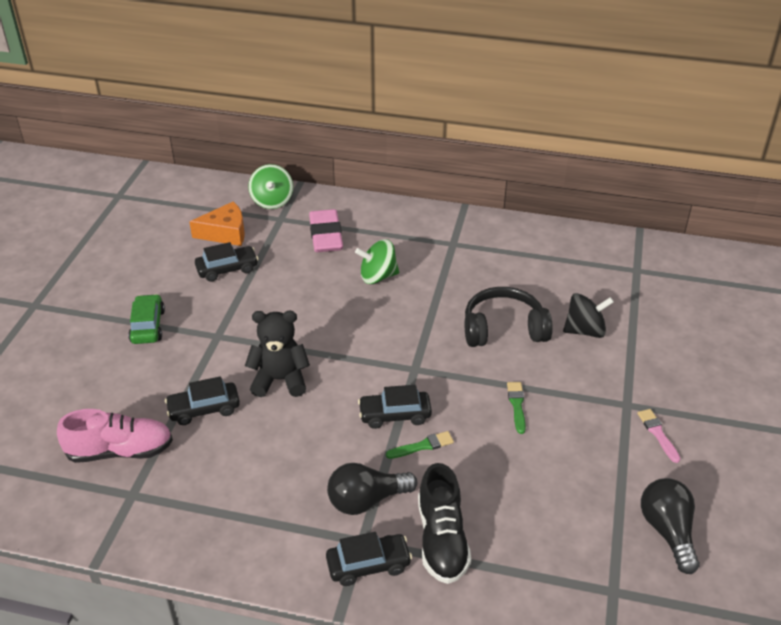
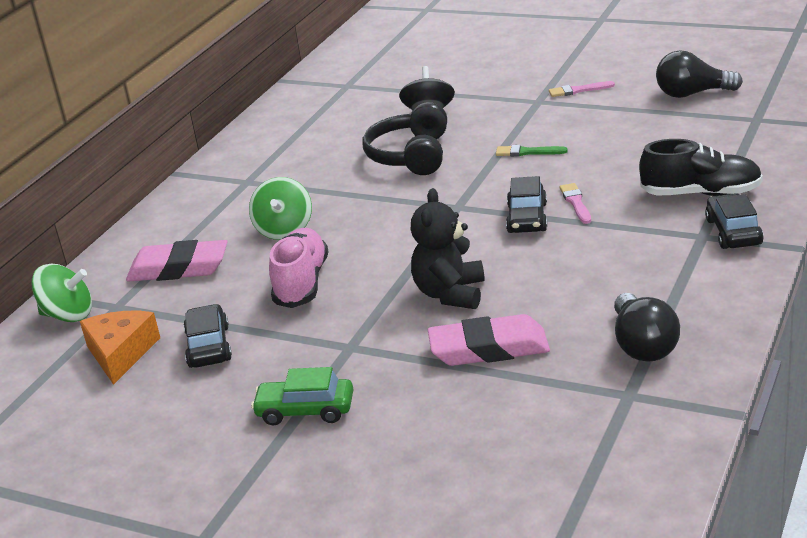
camera: 75 degrees left, 10 degrees down
(120, 451) = (552, 412): pink shoe -> pink shoe (301, 283)
(204, 409) = (489, 348): black car -> pink eraser
(366, 500) = (648, 234): black light bulb -> black light bulb (642, 345)
(422, 446) = (576, 203): green brush -> pink brush

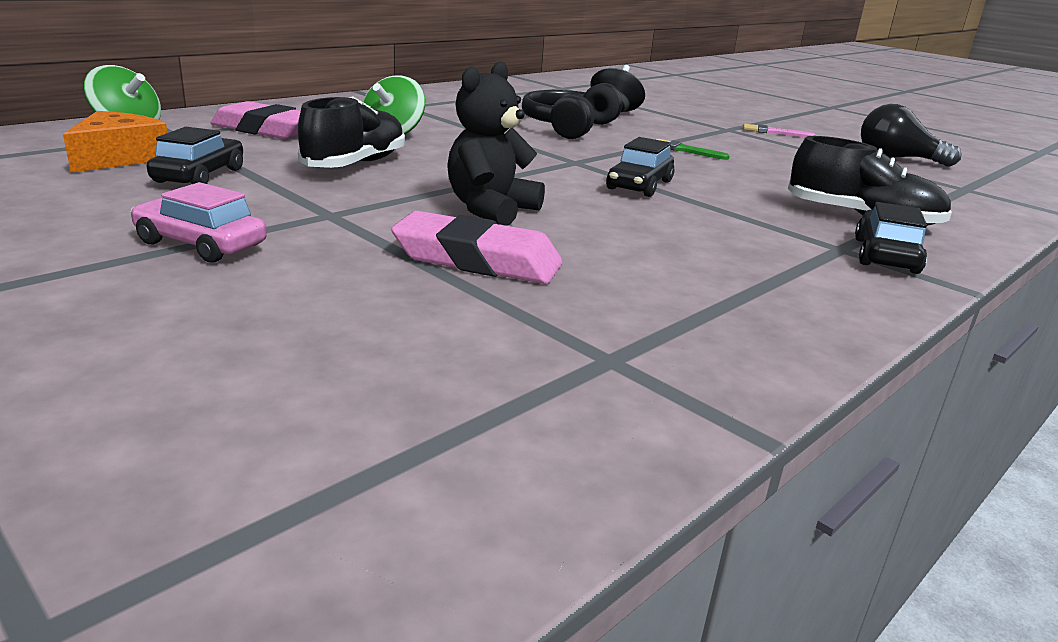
camera: 15 degrees right, 5 degrees down
(301, 283) = (355, 164): pink shoe -> black shoe
(305, 410) = (201, 244): green car -> pink car
(576, 203) = (705, 189): pink brush -> none
(642, 345) = (679, 316): black light bulb -> none

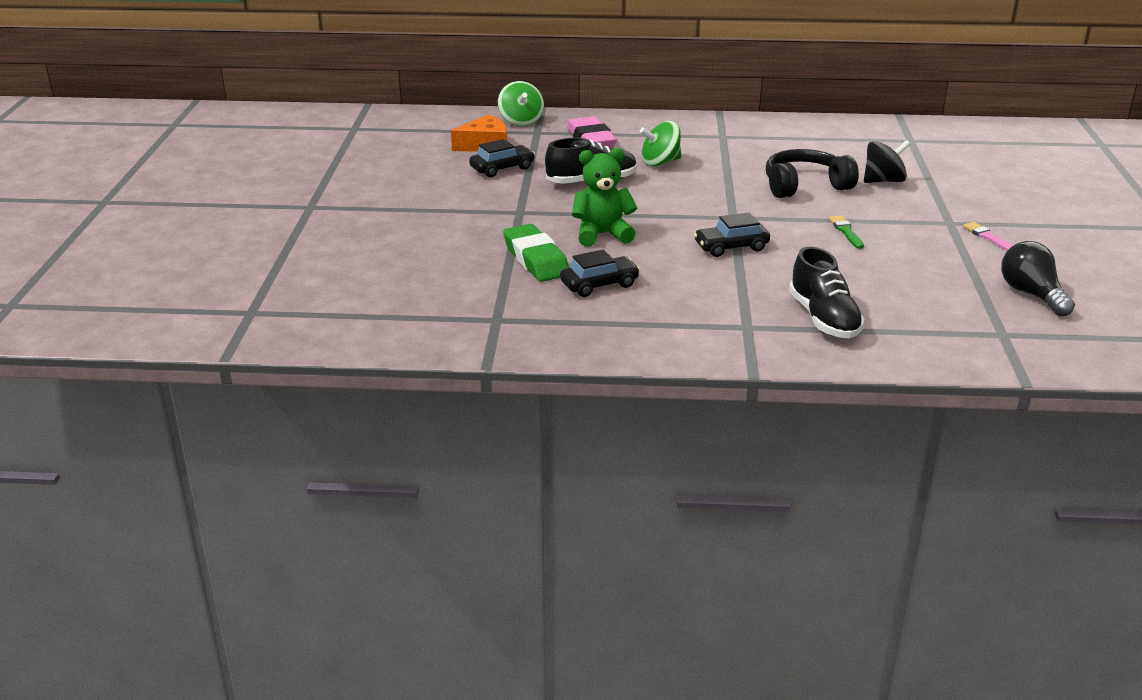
camera: 50 degrees right, 5 degrees up
(201, 244) = (442, 211): pink car -> none
(477, 260) = (536, 259): pink eraser -> green eraser
(491, 210) = (602, 234): black teddy bear -> green teddy bear
(885, 255) = (762, 340): black car -> black car (599, 284)

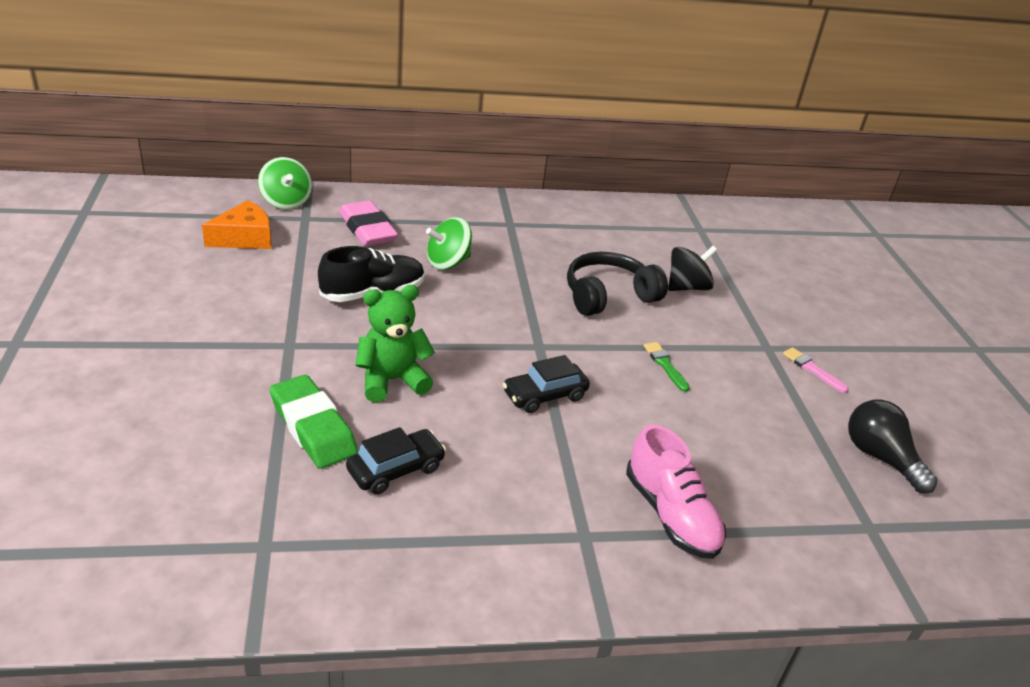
camera: 15 degrees left, 5 degrees up
(502, 168) = (266, 274): black car -> none
(824, 319) = (671, 515): black shoe -> pink shoe

